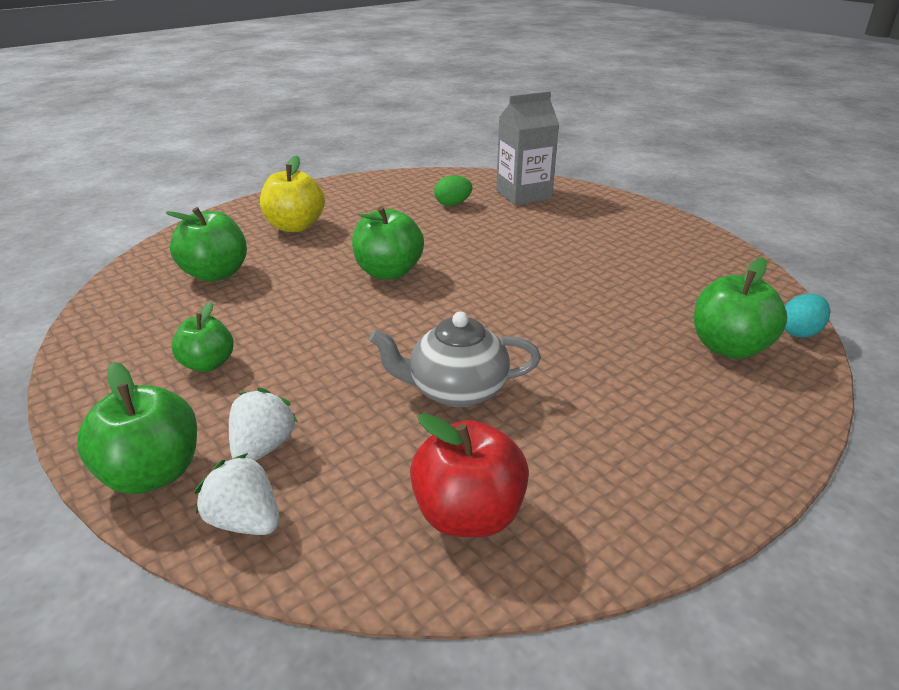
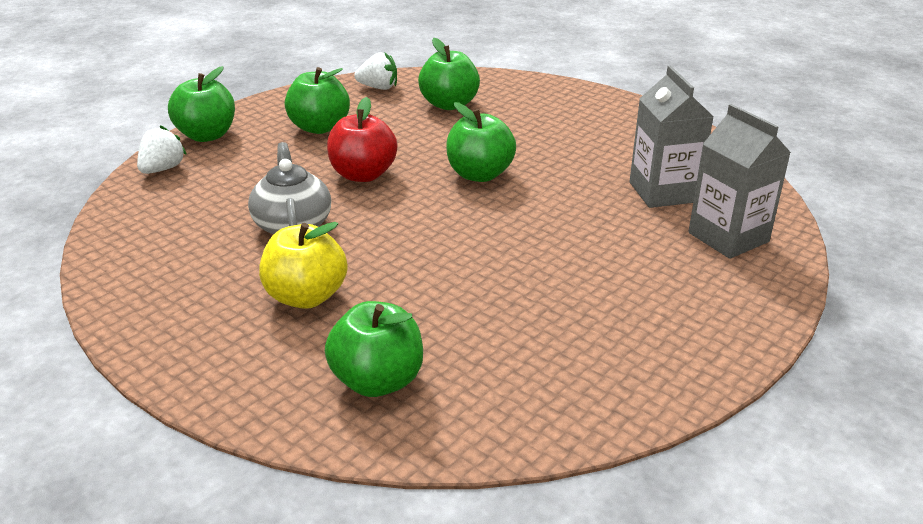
camera: 80 degrees right, 0 degrees up
(208, 364) = (319, 127): green apple -> green apple, size x1.52
(263, 448) = (227, 162): white strawberry -> white strawberry (378, 87)
(295, 226) = (554, 119): yellow apple -> yellow apple (306, 296)
(453, 204) = (663, 192): green egg -> grey carton
(468, 514) = (154, 240): red apple -> red apple (363, 175)
(799, 332) = (422, 445): turquoise egg -> none

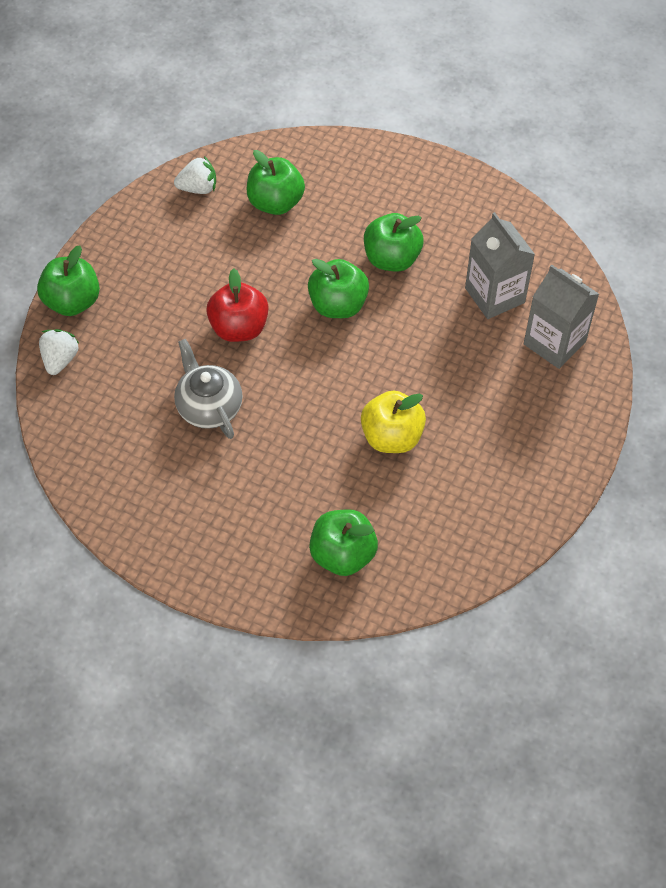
camera: 15 degrees left, 25 degrees up
(306, 296) = (257, 486): yellow apple -> yellow apple (392, 437)
(319, 127) = (170, 266): green apple -> green apple (392, 259)

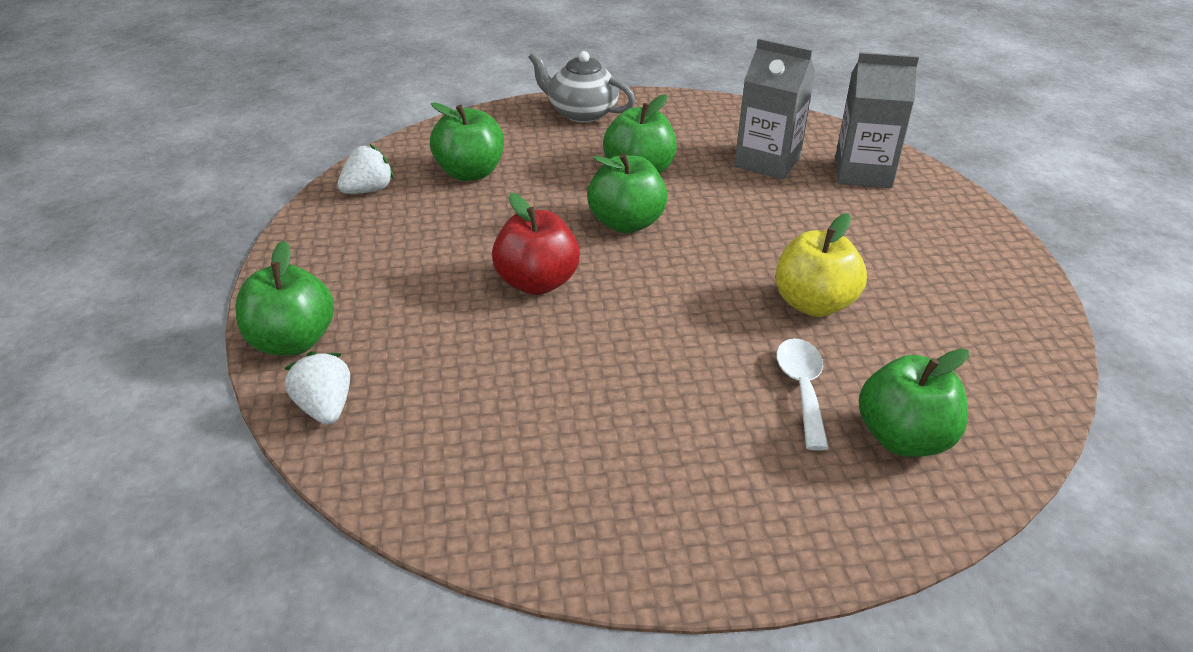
camera: 35 degrees left, 20 degrees down
(209, 407) = (578, 369): grey teapot -> grey teapot (581, 113)
(320, 492) = (802, 389): none -> white spoon

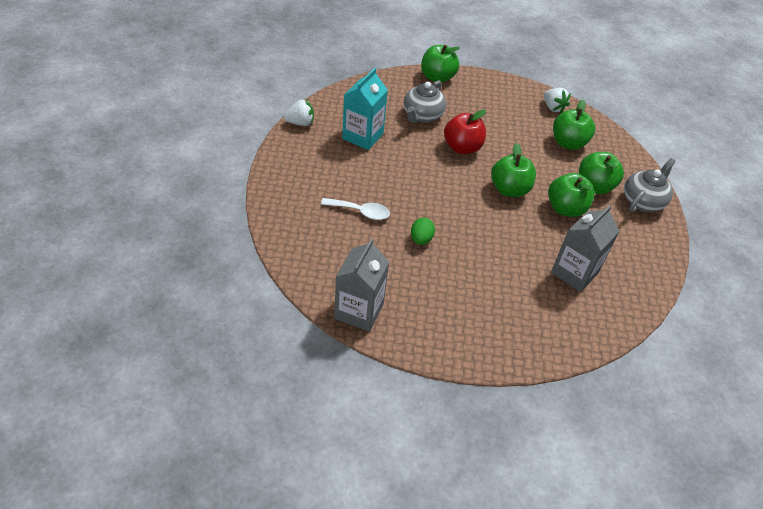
camera: 100 degrees right, 10 degrees up
(324, 408) = (395, 82): white strawberry -> white strawberry (300, 123)
(449, 346) = (422, 115): none -> grey teapot
(563, 429) = (362, 136): none -> turquoise carton
(813, 304) = (421, 239): yellow apple -> green egg
(863, 173) = (556, 318): grey carton -> grey carton (359, 311)
(903, 438) = (317, 233): green apple -> green apple (594, 186)

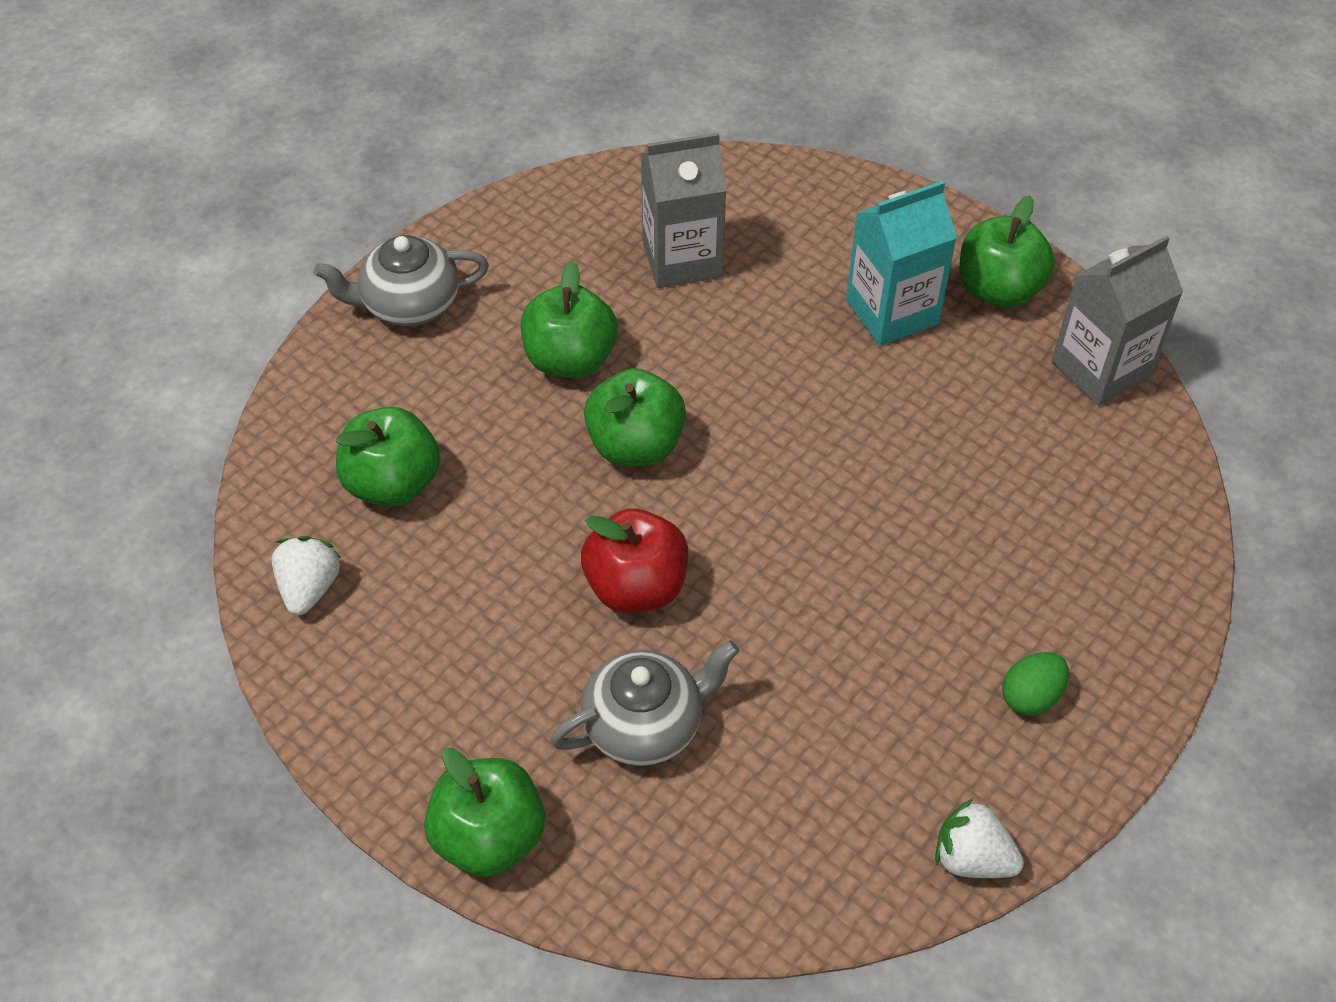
camera: 140 degrees left, 5 degrees up
(360, 212) = (979, 542): white spoon -> none
(362, 136) = (841, 734): turquoise carton -> turquoise carton (892, 312)
(421, 239) = (900, 433): green egg -> green egg (1030, 696)
(594, 186) = (462, 372): green apple -> green apple (998, 290)

